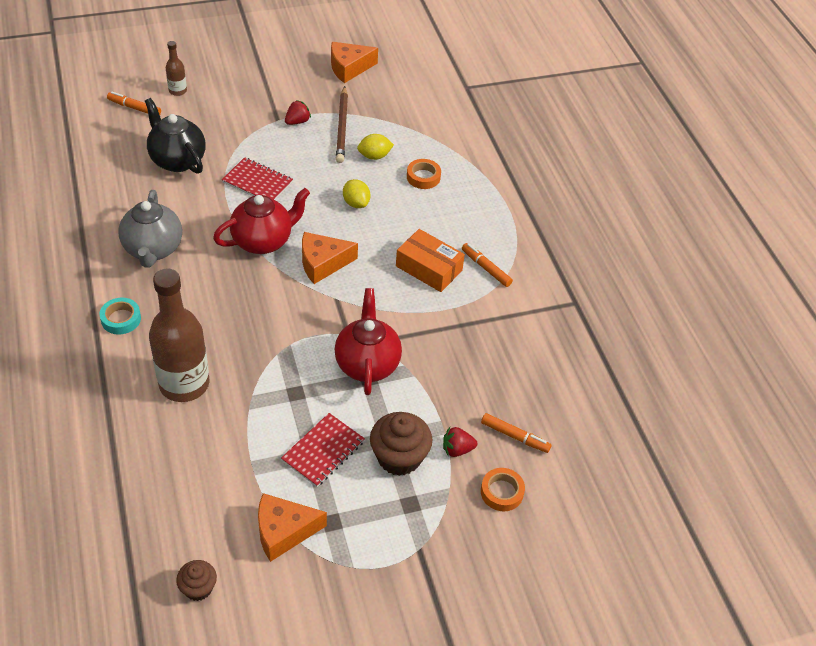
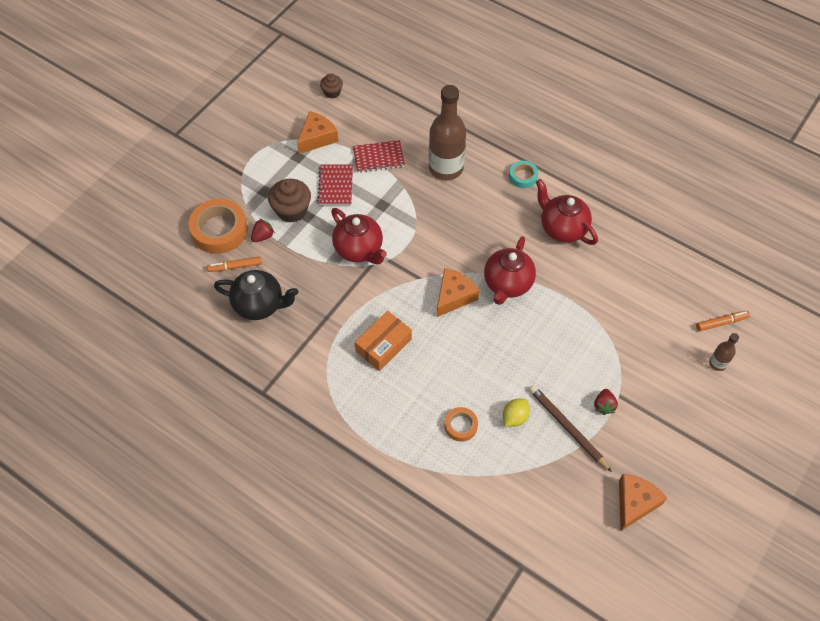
camera: 145 degrees right, 10 degrees up
(153, 249) = (562, 228): grey teapot -> red teapot
(177, 160) = (635, 302): black teapot -> black teapot (259, 305)
(257, 182) = (564, 326): red notebook -> red notebook (378, 157)
(356, 203) = (483, 362): yellow lemon -> none
(429, 268) = (383, 345): orange box -> orange box turned 45 degrees counterclockwise
(486, 268) = (345, 375): orange marker -> none
(502, 492) = (219, 230): orange tape -> orange tape, size x1.89

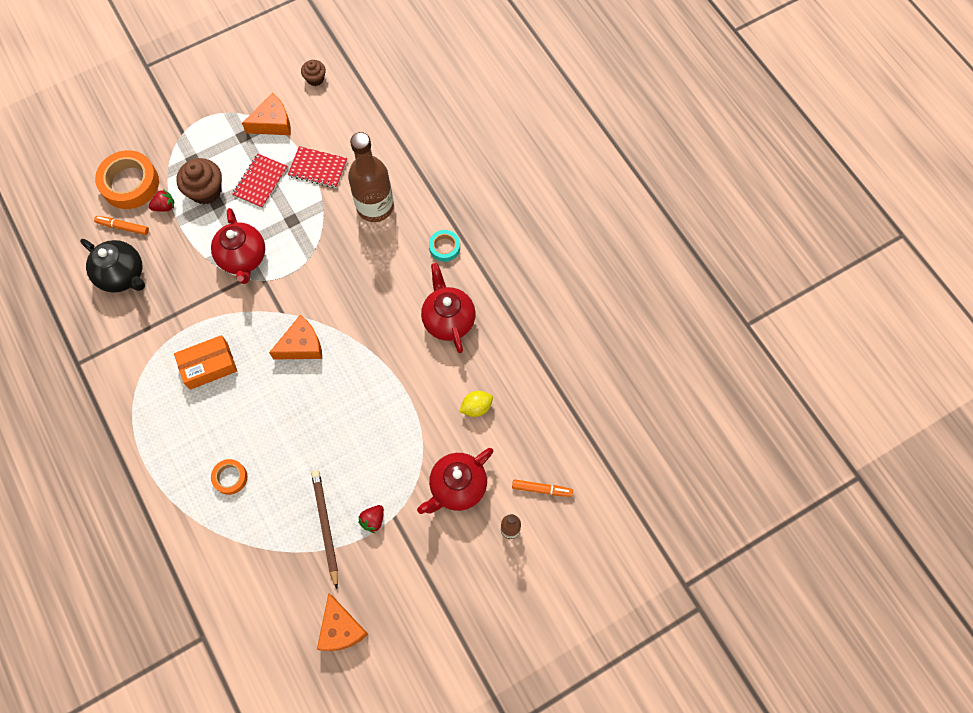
camera: 25 degrees right, 10 degrees up
(507, 284) = (359, 355): red teapot -> red teapot (457, 487)
(514, 417) = (283, 492): yellow lemon -> yellow lemon (476, 407)
(634, 503) = (341, 628): orange cheese -> orange cheese turned 105 degrees clockwise

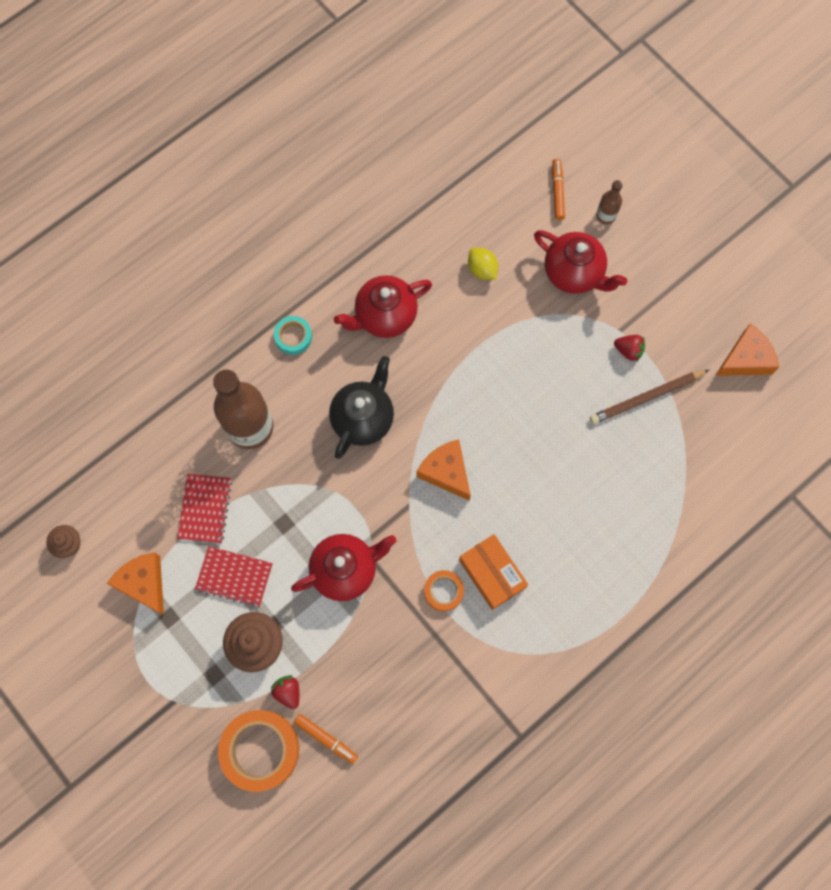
camera: 100 degrees left, 5 degrees up
(123, 227) = (326, 739): orange marker -> orange marker turned 60 degrees counterclockwise
(123, 275) = (394, 717): black teapot -> black teapot (363, 418)
(230, 477) = (618, 513): orange tape -> orange tape (443, 591)

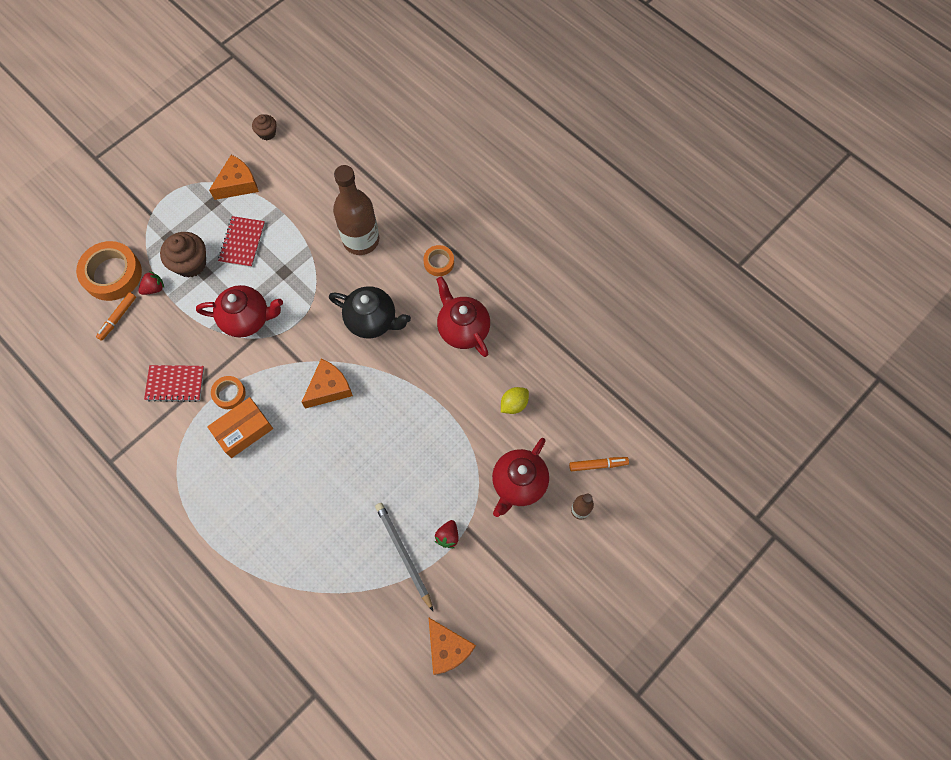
camera: 85 degrees right, 5 degrees down
(205, 509) = (295, 217): red notebook -> red notebook (175, 384)
(293, 337) = (439, 262): turquoise tape -> orange tape
(345, 570) = (247, 319): red teapot -> red teapot turned 60 degrees counterclockwise
(646, 397) = (404, 554): brown pencil -> grey pencil

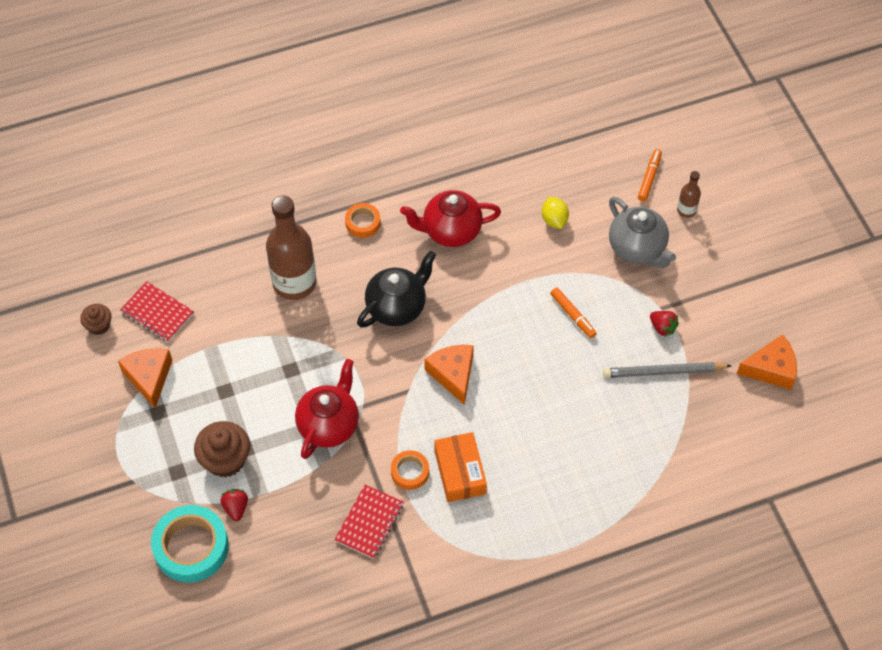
camera: 65 degrees left, 10 degrees down
(112, 274) = (191, 547): orange tape -> turquoise tape
(118, 318) = (253, 558): orange marker -> orange marker (573, 315)
(242, 242) = (229, 398): red notebook -> red notebook (157, 313)
(518, 483) = (637, 248): red teapot -> grey teapot

